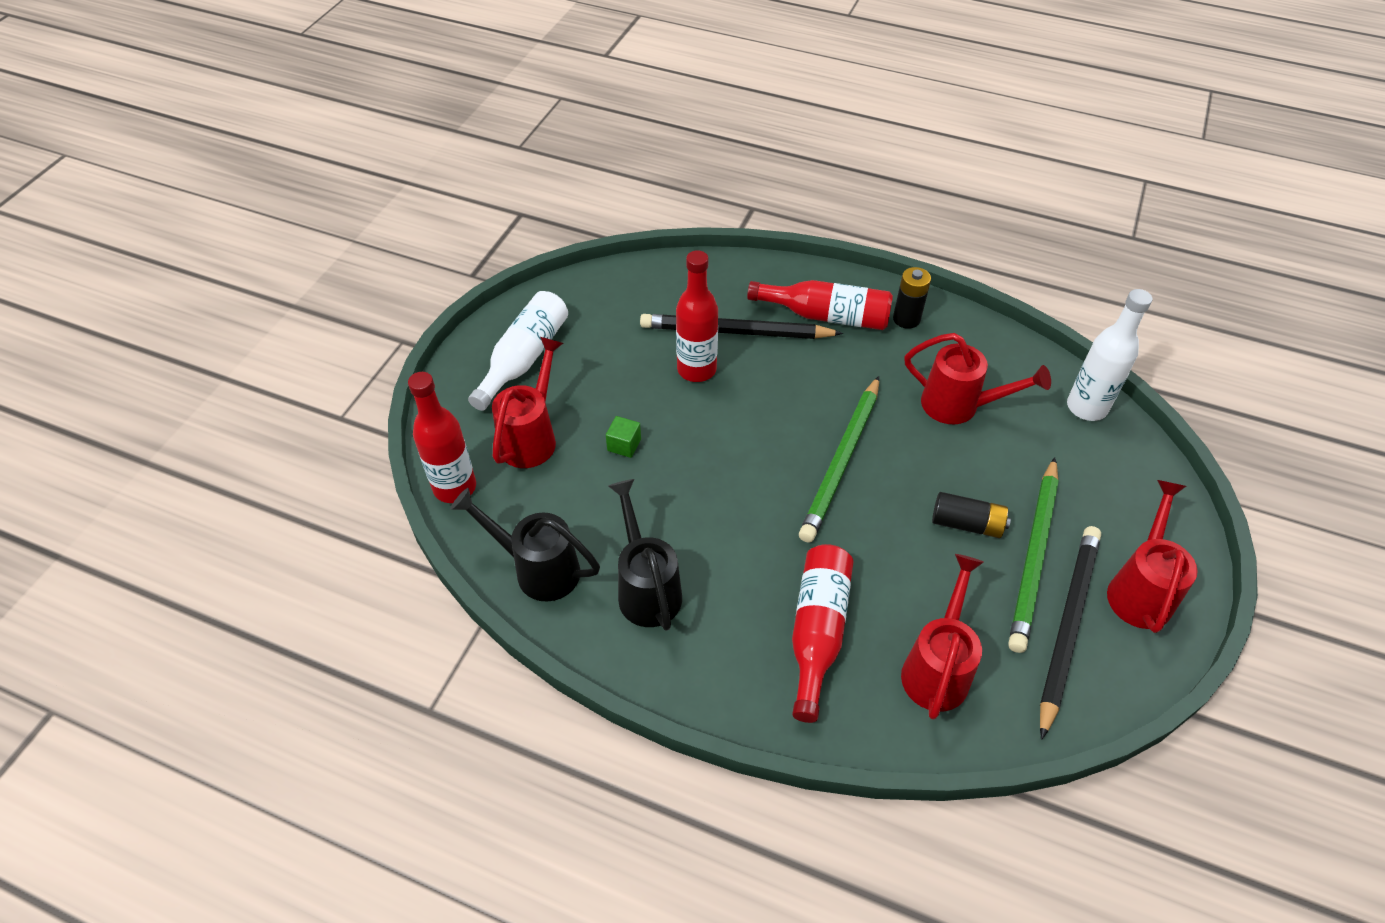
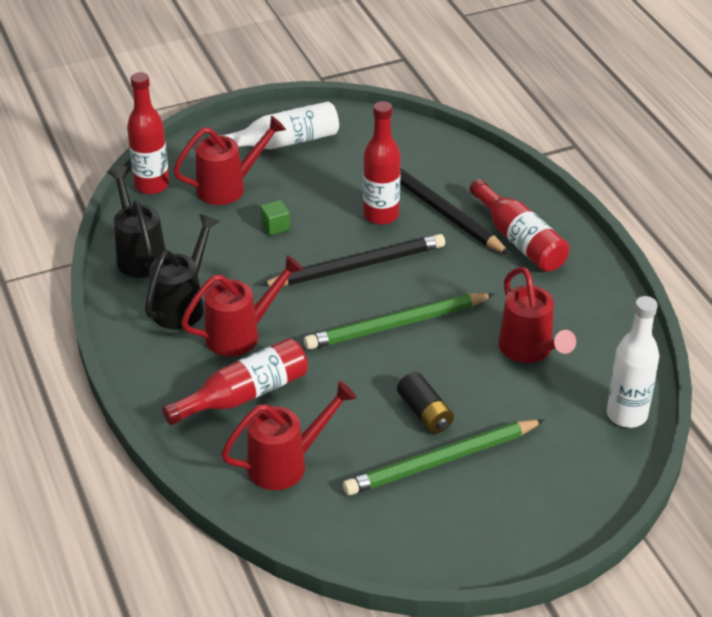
camera: 45 degrees right, 10 degrees down
(906, 319) = (576, 278): black battery -> none
(1067, 627) = (401, 509): black pencil -> black pencil (357, 266)
(1140, 589) = (485, 530): red watering can -> red watering can (242, 334)

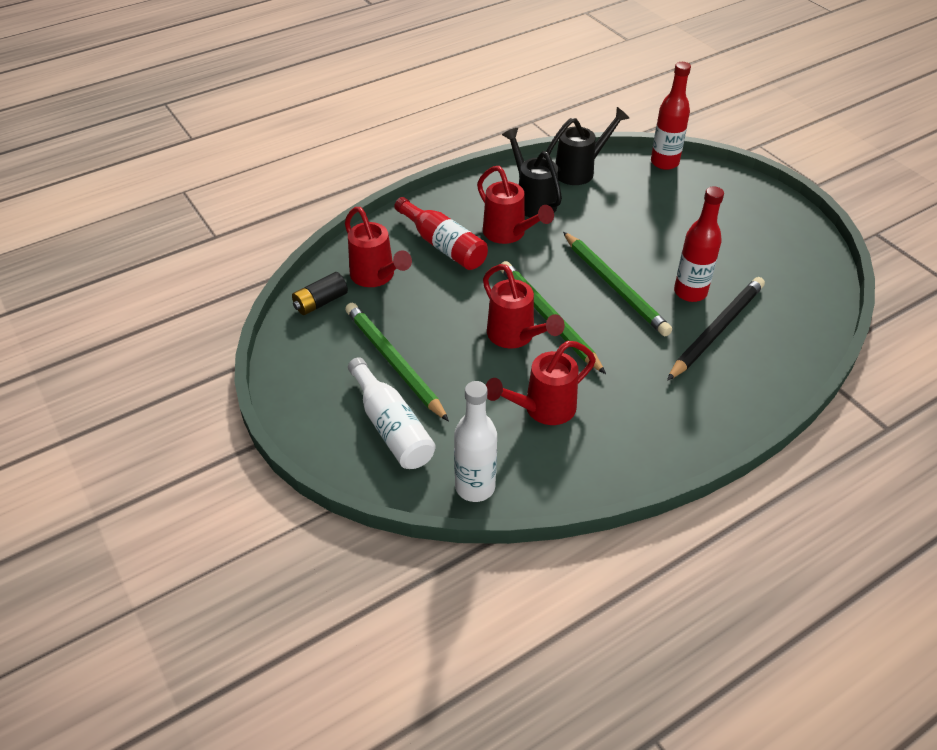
camera: 80 degrees right, 5 degrees up
(183, 304) = (532, 200): black watering can -> black watering can turned 135 degrees counterclockwise
(229, 187) = (683, 201): red watering can -> red watering can (516, 337)
(275, 226) = (645, 233): green cube -> none
(284, 142) = (760, 222): white bottle -> white bottle (391, 427)
(357, 266) = (614, 286): black pencil -> green pencil
(425, 413) = (446, 347): black battery -> black battery (320, 302)
(519, 240) = (699, 390): red bottle -> none

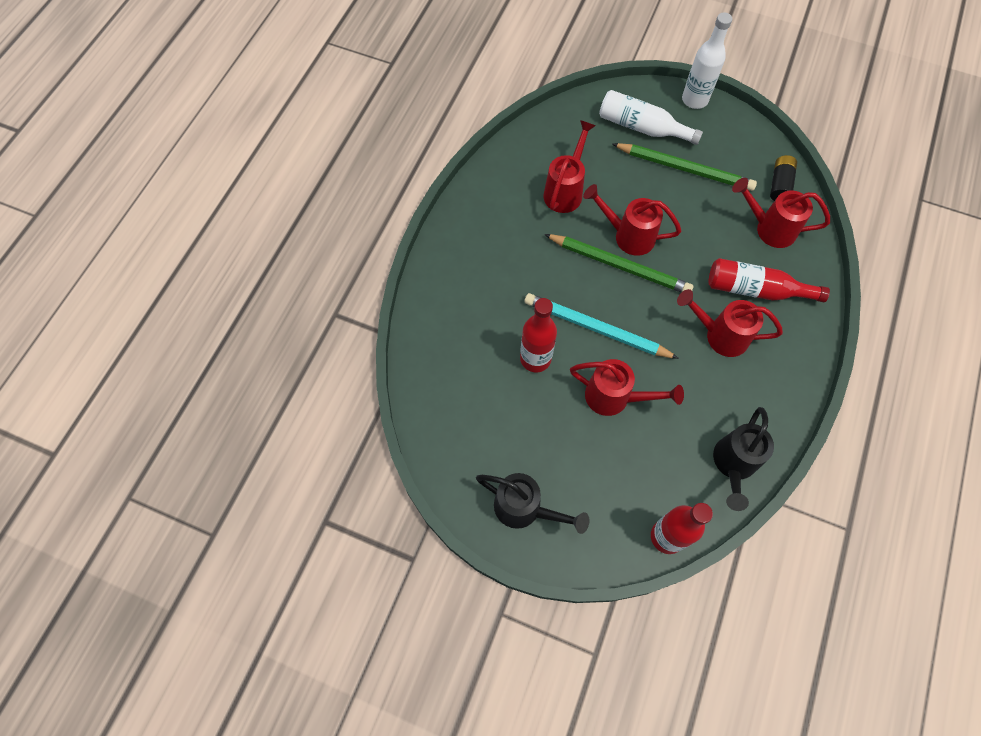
camera: 145 degrees right, 20 degrees up
(475, 487) = (563, 120): white bottle -> white bottle (694, 100)
(532, 200) = (737, 391): black watering can -> black watering can (525, 509)
(614, 286) = (596, 328): green pencil -> turquoise pencil
(638, 239) = (615, 398): none -> red watering can
(716, 330) = (493, 329): black pencil -> none

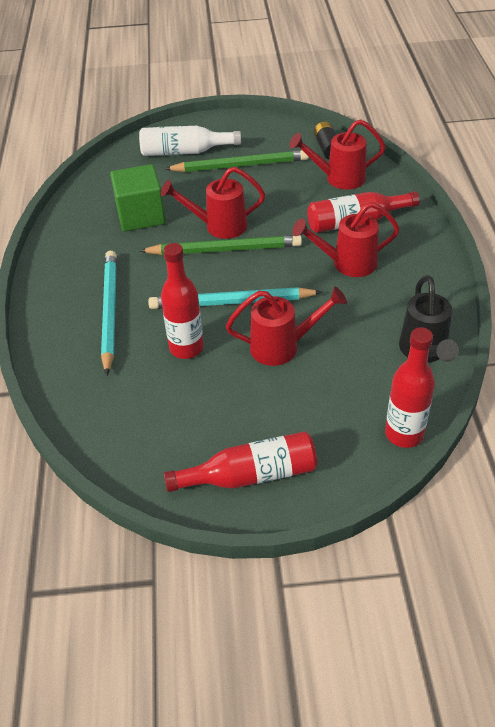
camera: 25 degrees left, 20 degrees down
(491, 289) = (110, 312): none -> turquoise pencil
(525, 509) = (250, 475): black watering can -> red bottle
(565, 190) = (141, 215): red watering can -> green cube
(694, 100) = (219, 120): white bottle -> none

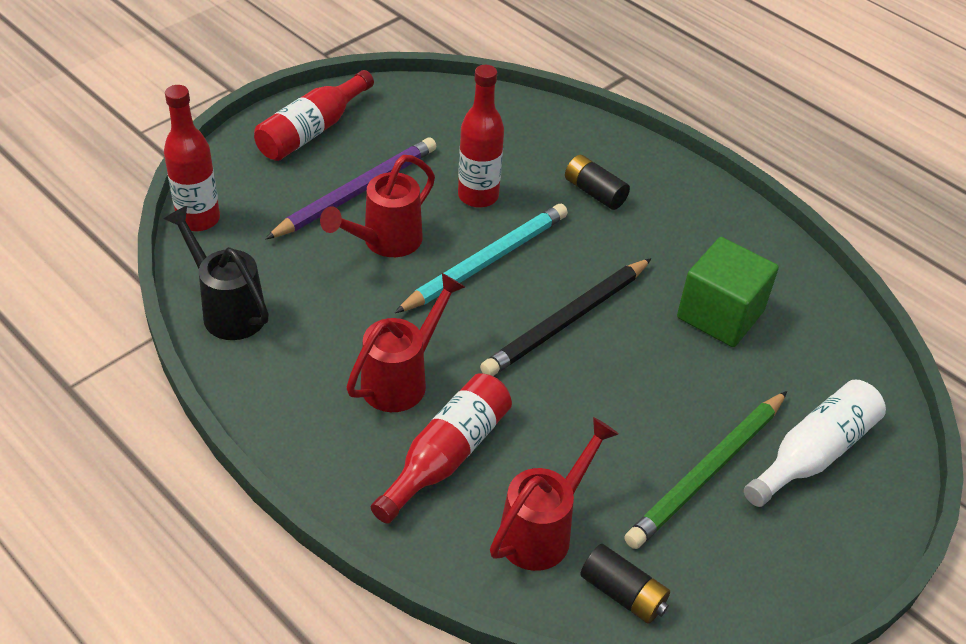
camera: 135 degrees right, 0 degrees up
(110, 312) = (594, 192): turquoise pencil -> black battery
(218, 226) = (612, 349): red watering can -> none
(224, 250) = (567, 320): green pencil -> black pencil
(267, 395) = (356, 192): none -> purple pencil

